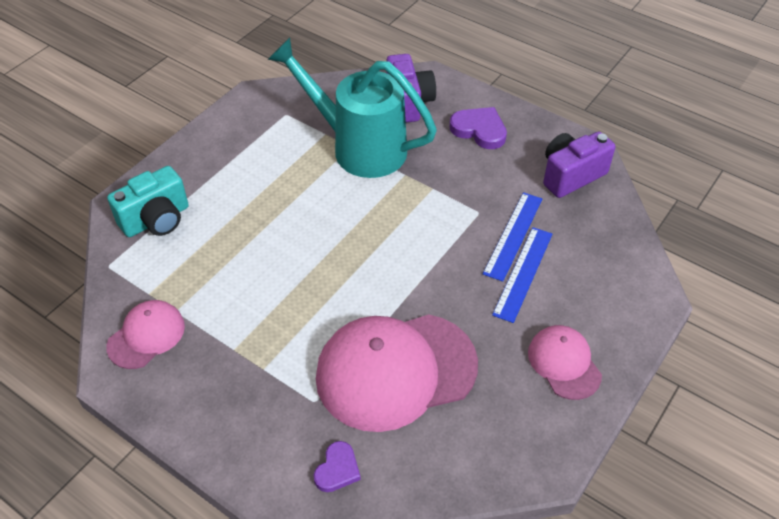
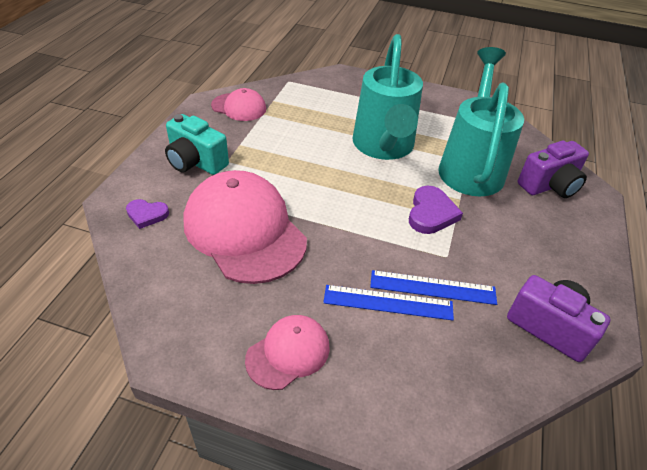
camera: 70 degrees right, 5 degrees down
(156, 220) = (336, 89): turquoise camera -> turquoise camera (196, 162)
(298, 208) = (383, 147): none -> turquoise watering can
(479, 130) = (555, 240): purple heart -> purple heart (431, 213)

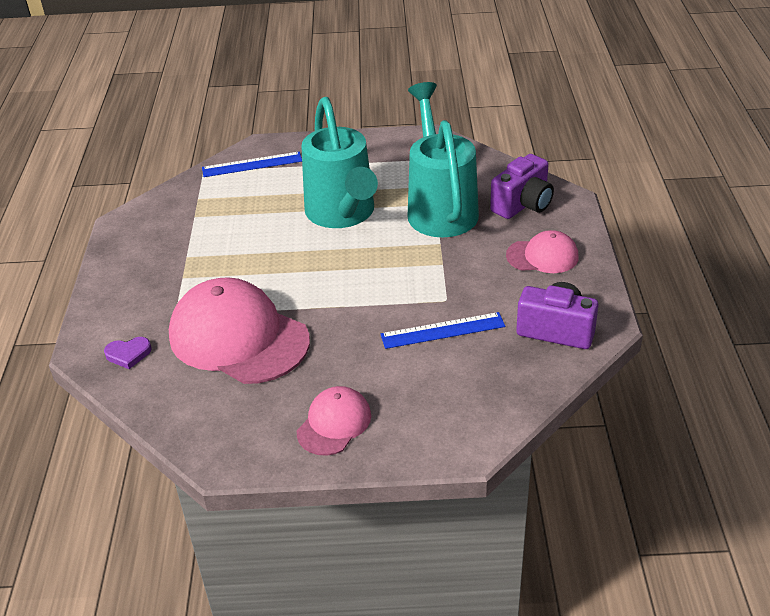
camera: 15 degrees left, 5 degrees down
(196, 162) = (149, 288): turquoise camera -> none
(239, 107) = (163, 217): pink cap -> pink cap (542, 256)
(388, 302) = (407, 356): blue ruler -> blue ruler (252, 164)
(431, 213) = (417, 265): purple heart -> none

